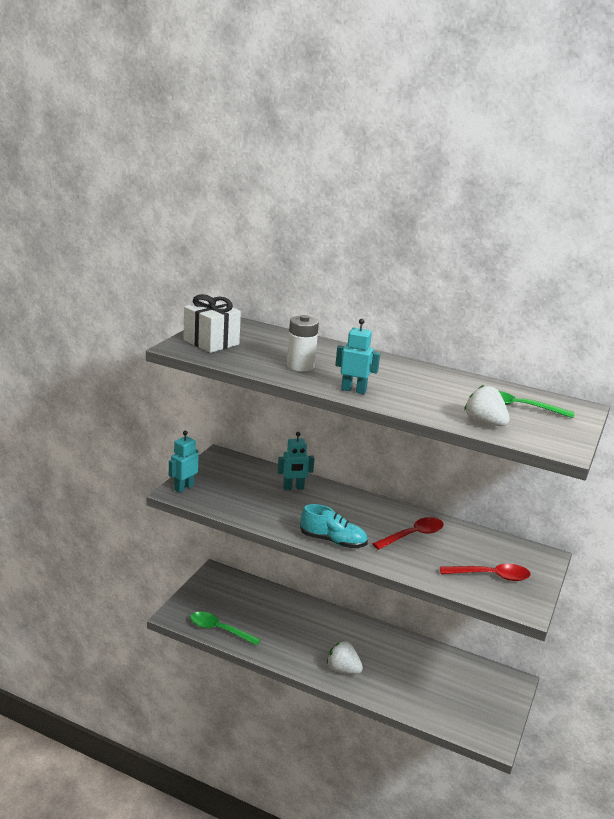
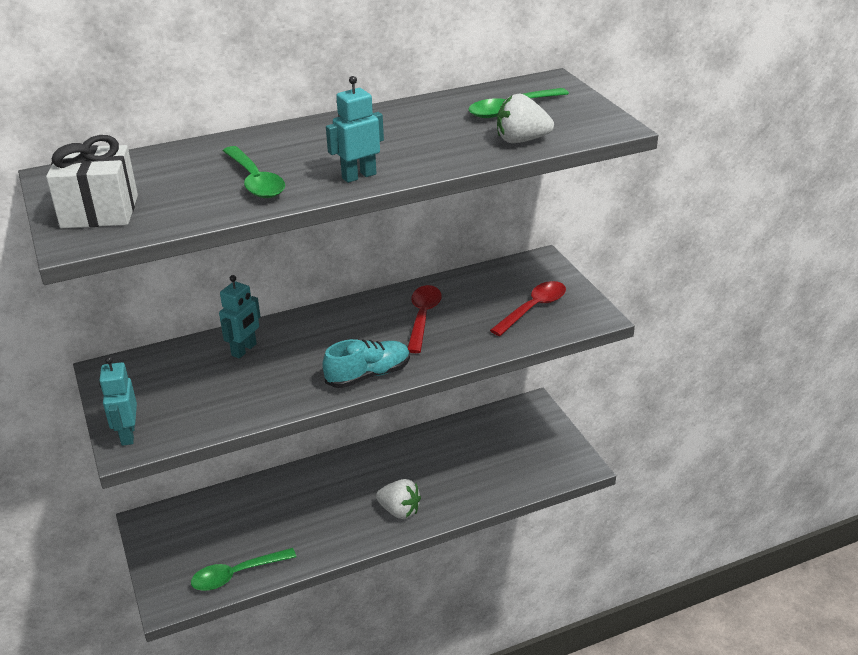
camera: 45 degrees left, 10 degrees up
(300, 366) = (255, 181): white battery -> green spoon
(343, 669) = (399, 511): white strawberry -> white strawberry turned 135 degrees counterclockwise

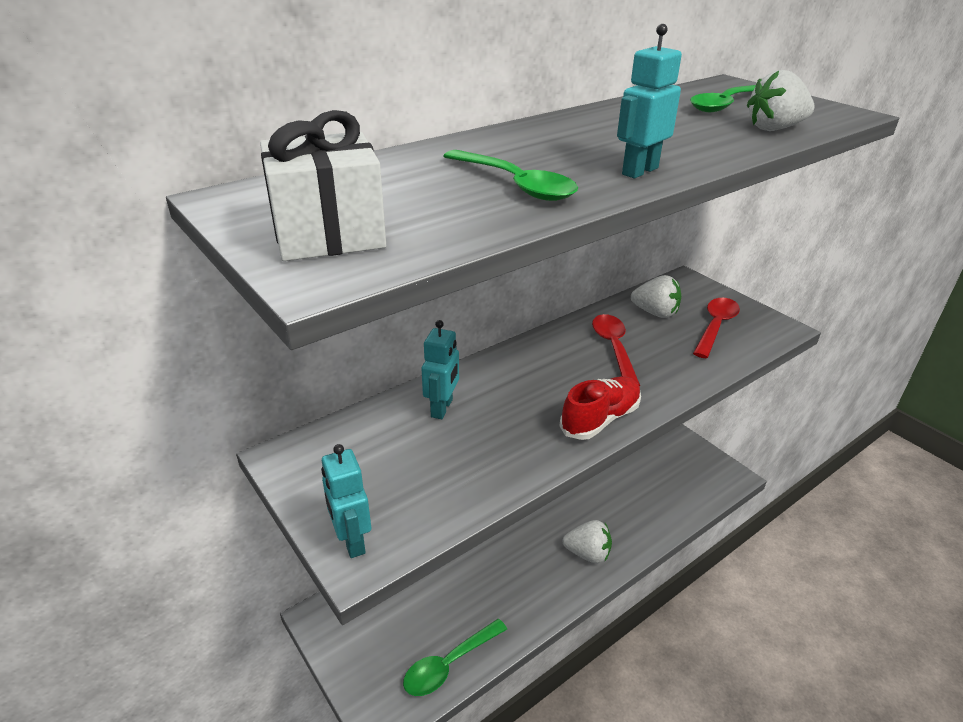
camera: 15 degrees left, 0 degrees up
(368, 375) = (600, 419): turquoise shoe -> red shoe
(485, 289) = (655, 313): none -> white strawberry

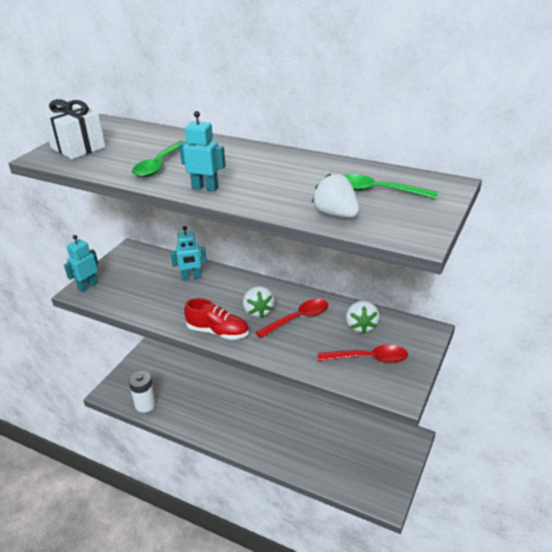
camera: 65 degrees right, 0 degrees up
(449, 664) = (145, 404): green spoon -> white battery
(587, 553) = (252, 437): white strawberry -> white strawberry (258, 311)

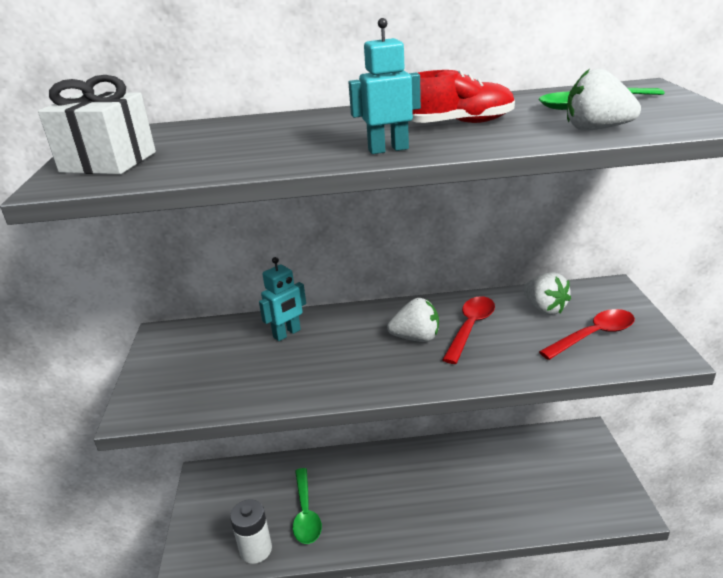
camera: 30 degrees left, 5 degrees down
(88, 286) = (142, 399): turquoise robot -> none
(159, 165) = (276, 148): green spoon -> green spoon (306, 513)
(218, 332) = (394, 379): red shoe -> red shoe (460, 123)
(258, 311) = (416, 338): white strawberry -> white strawberry turned 45 degrees counterclockwise

